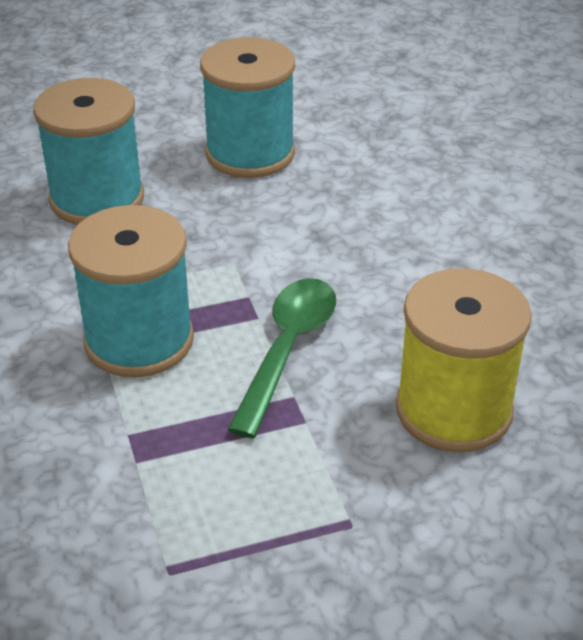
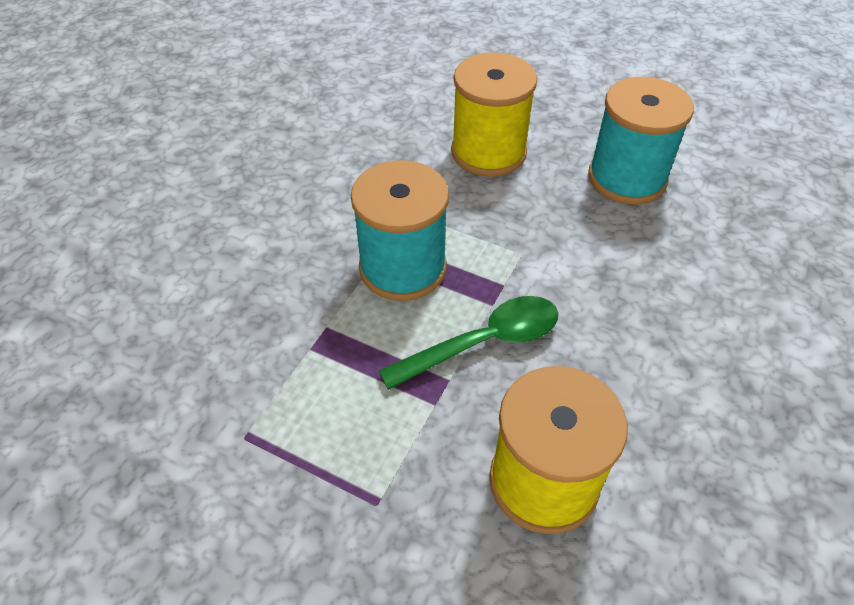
camera: 45 degrees right, 10 degrees up
(97, 199) = (488, 152): turquoise spool -> yellow spool

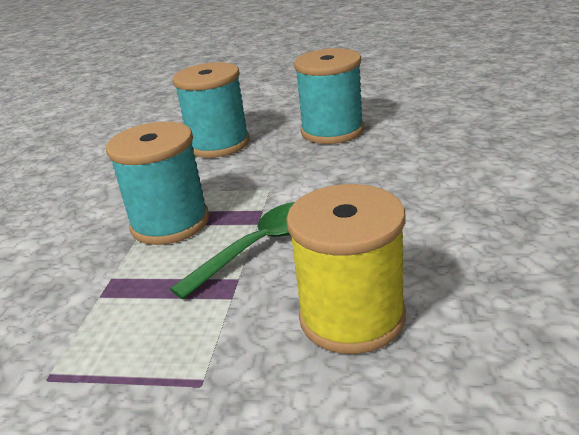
camera: 15 degrees left, 20 degrees down
(488, 152) = (219, 144): yellow spool -> turquoise spool

